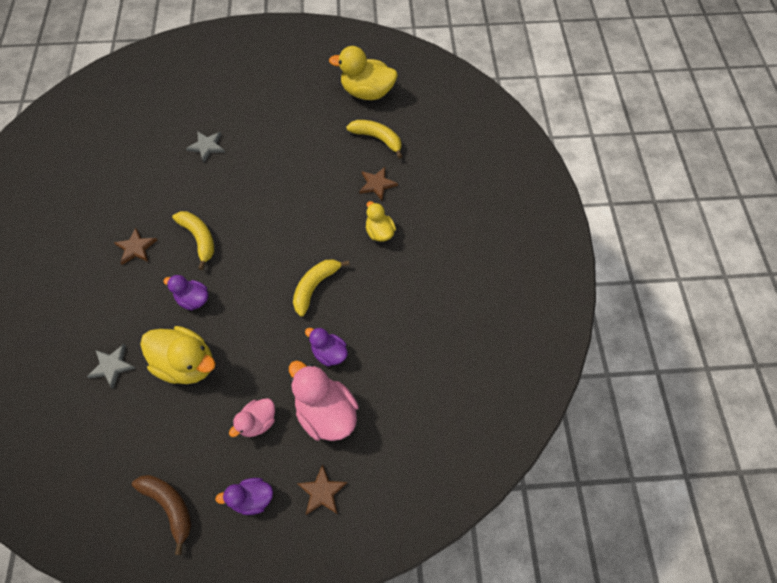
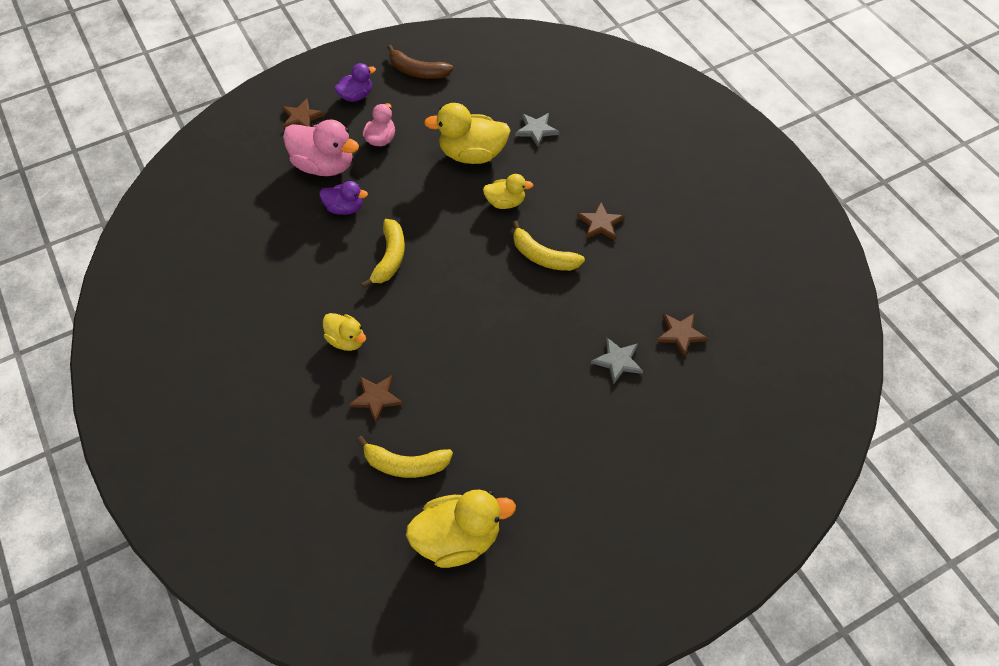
camera: 155 degrees right, 5 degrees down
(153, 147) = (680, 334): none -> brown star
(193, 299) = (505, 202): purple duck -> yellow duck

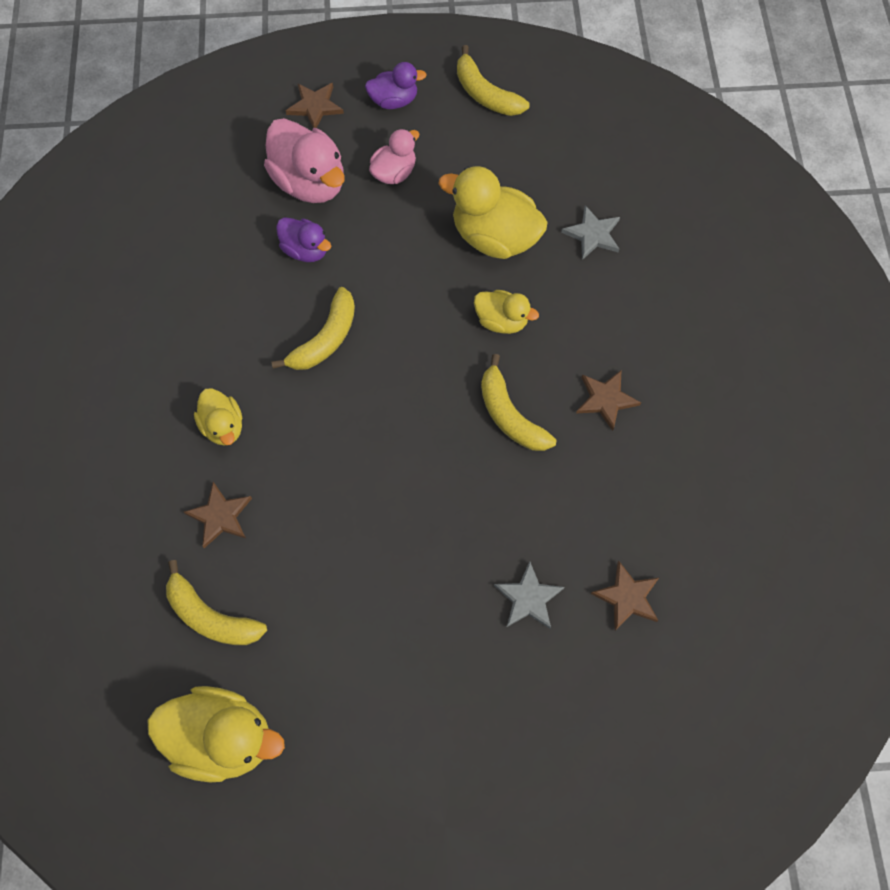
camera: 25 degrees right, 10 degrees up
(417, 71) = (485, 94): brown banana -> yellow banana

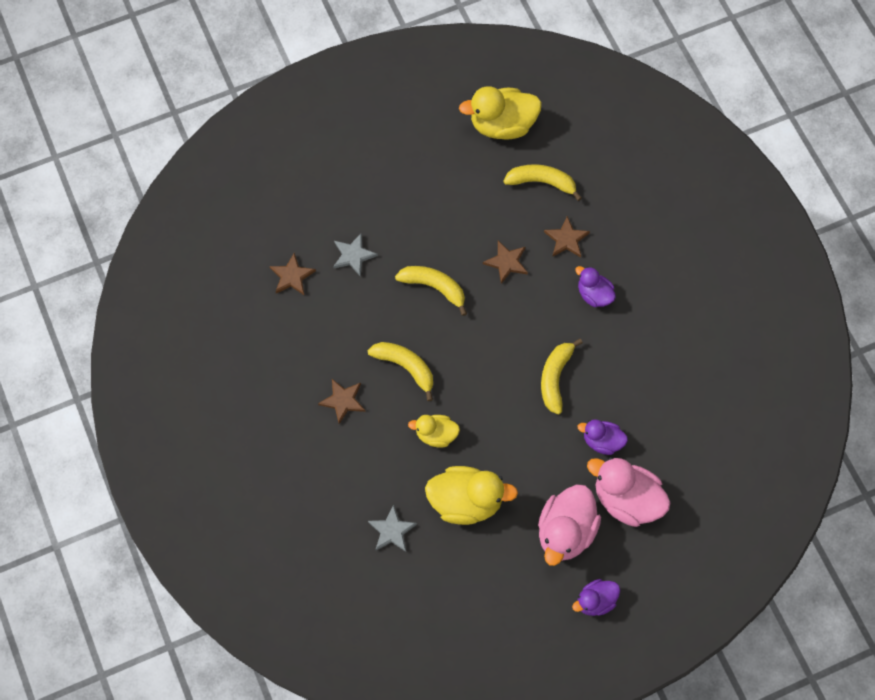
camera: 160 degrees right, 0 degrees up
(223, 426) = (594, 295): yellow duck -> purple duck
(315, 106) = (657, 572): brown star -> brown star (506, 262)
(394, 173) = (565, 532): pink duck -> pink duck, size x1.74
(485, 94) = (523, 636): yellow banana -> yellow banana (434, 287)

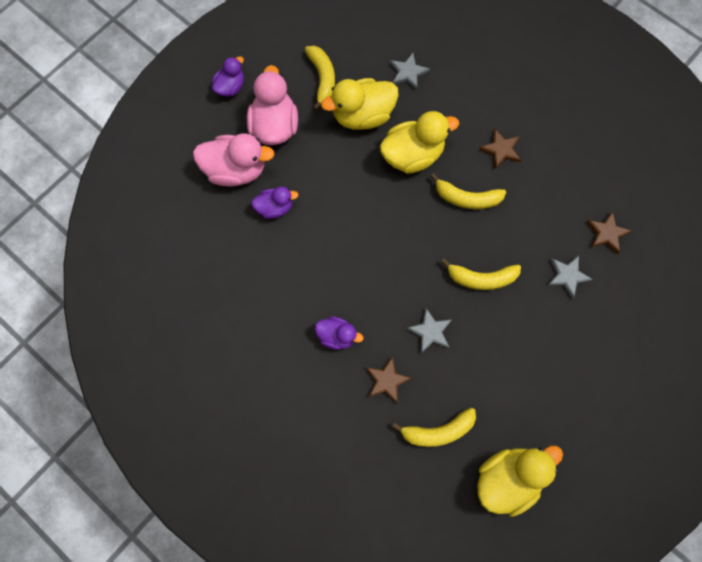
camera: 155 degrees right, 5 degrees up
(436, 435) = (412, 155): yellow duck -> yellow duck, size x1.74
(506, 262) = (430, 331): brown star -> grey star
(555, 378) = (337, 244): yellow banana -> yellow banana (322, 79)

